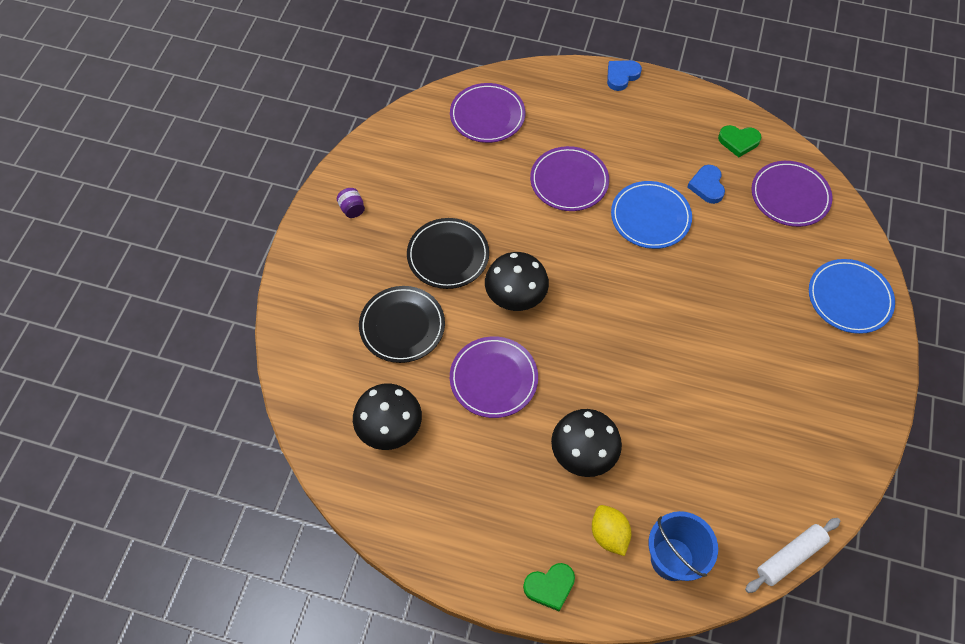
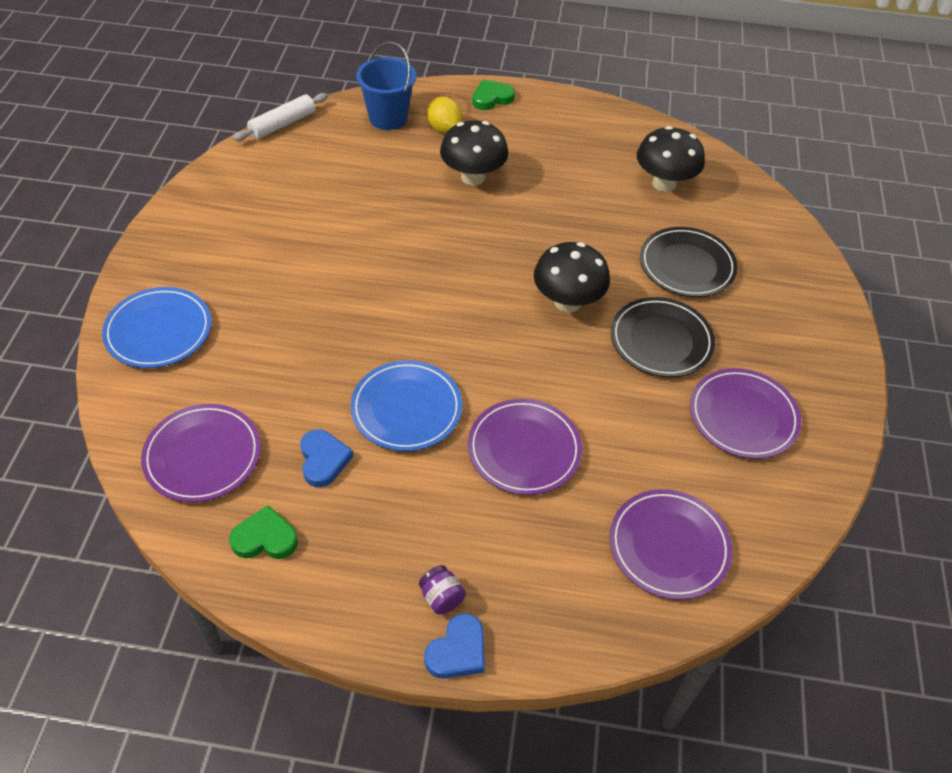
camera: 170 degrees right, 10 degrees down
(352, 209) = (804, 386): purple jar -> purple jar (441, 597)
(493, 379) = (573, 227): purple plate -> purple plate (743, 416)

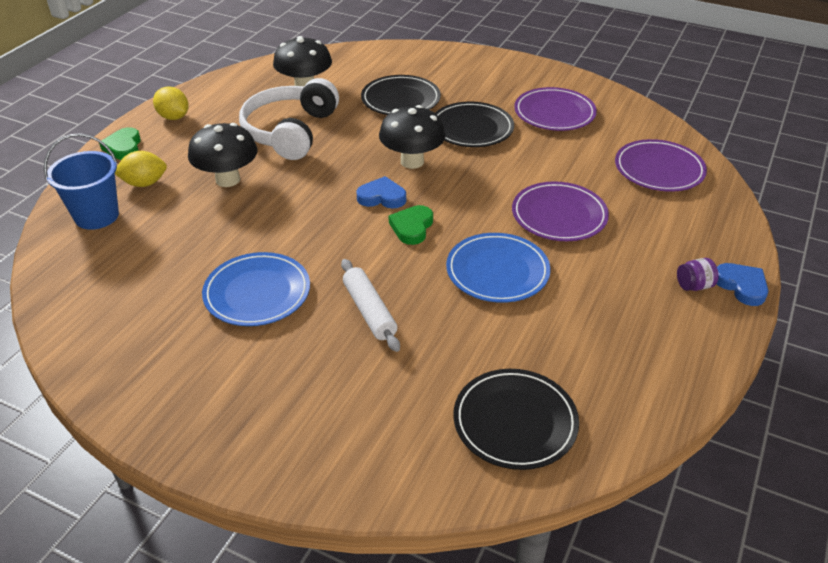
camera: 70 degrees left, 10 degrees down
(159, 331) = (322, 443): blue plate -> blue plate (257, 293)
(203, 455) = (515, 422): purple plate -> black plate
(265, 538) = (623, 386): green heart -> green heart (412, 227)
(283, 124) = (40, 295): white rolling pin -> white rolling pin (369, 311)
(323, 460) = (542, 333): blue heart -> blue heart (382, 197)
(556, 111) = (174, 117): none -> yellow lemon
(574, 196) = (290, 132): none -> white headphones

